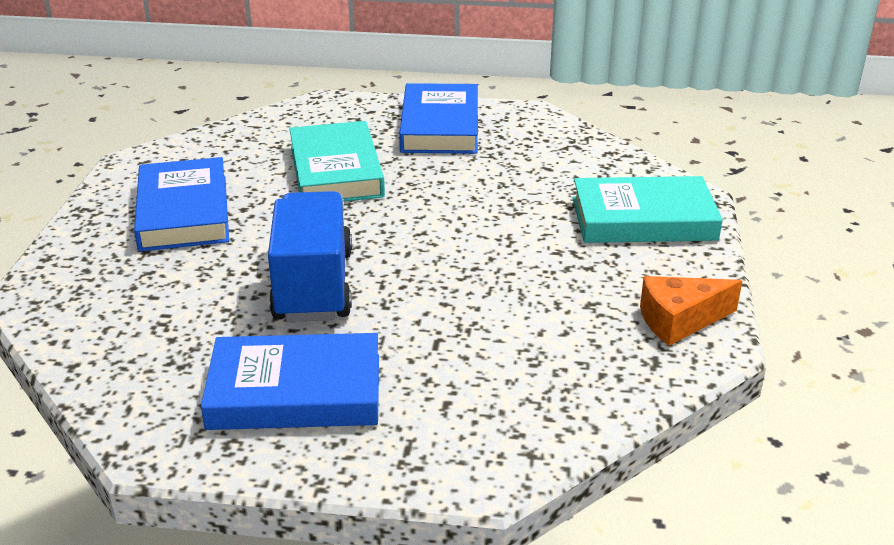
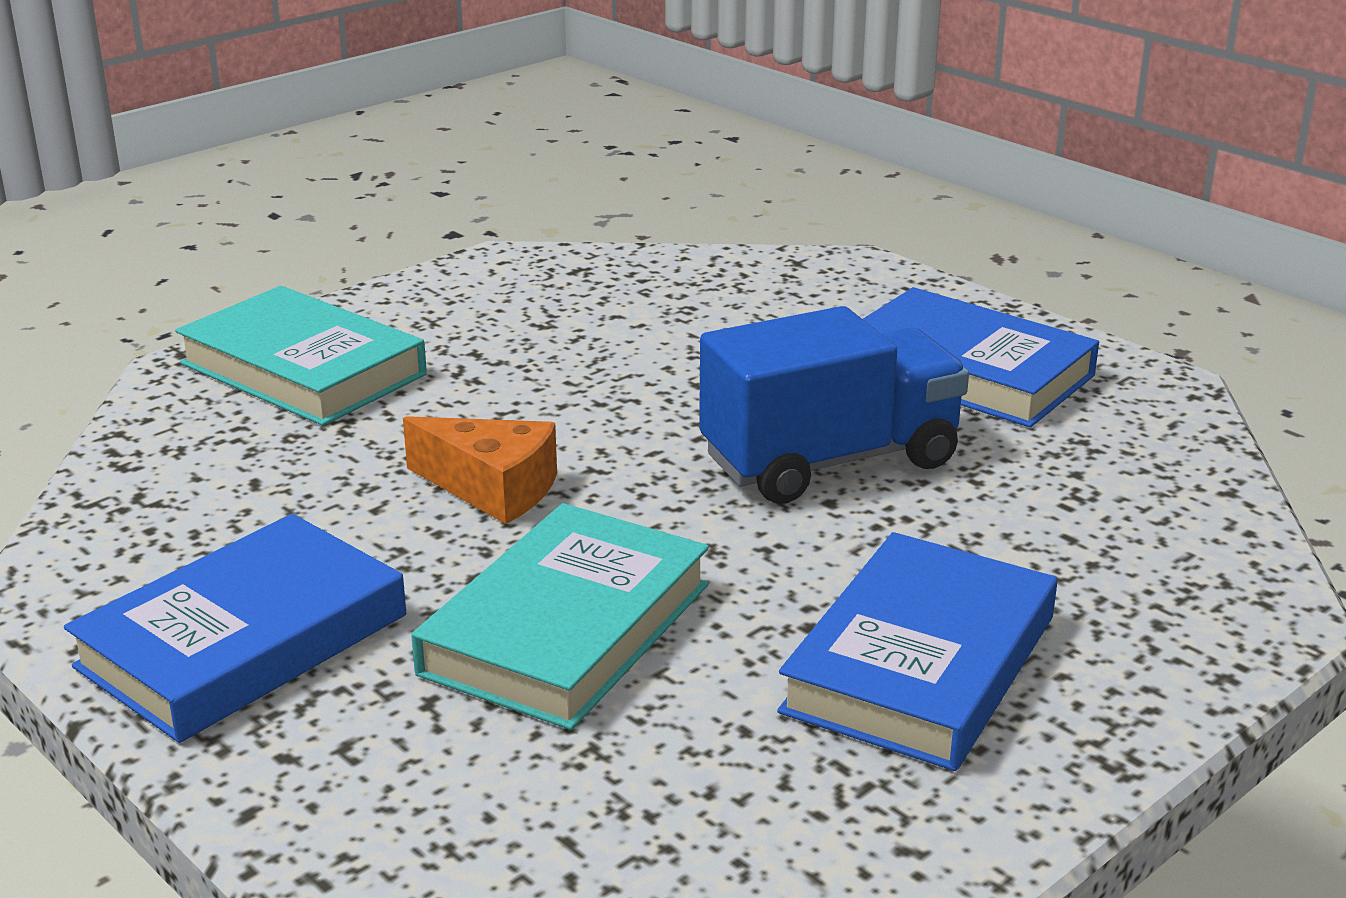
camera: 140 degrees left, 5 degrees down
(313, 286) = (830, 461): blue truck -> blue truck turned 150 degrees counterclockwise
(679, 320) = (490, 282): orange cheese -> orange cheese (492, 489)

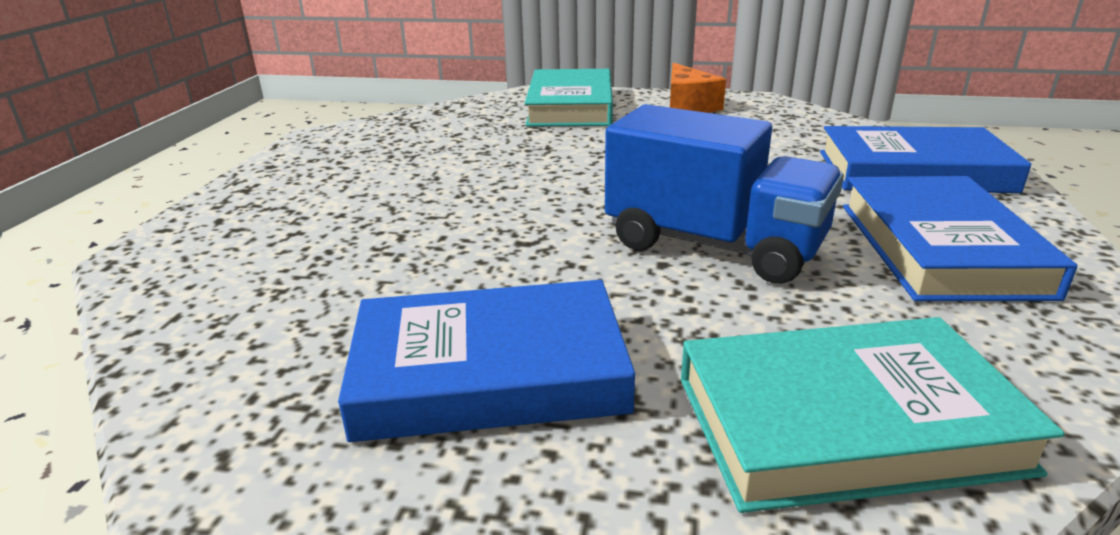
camera: 55 degrees right, 0 degrees up
(243, 641) = (313, 177): blue book -> blue book (913, 171)
(492, 489) = (523, 174): orange cheese -> orange cheese (688, 105)
(566, 629) = (402, 239): turquoise book -> turquoise book (846, 423)

